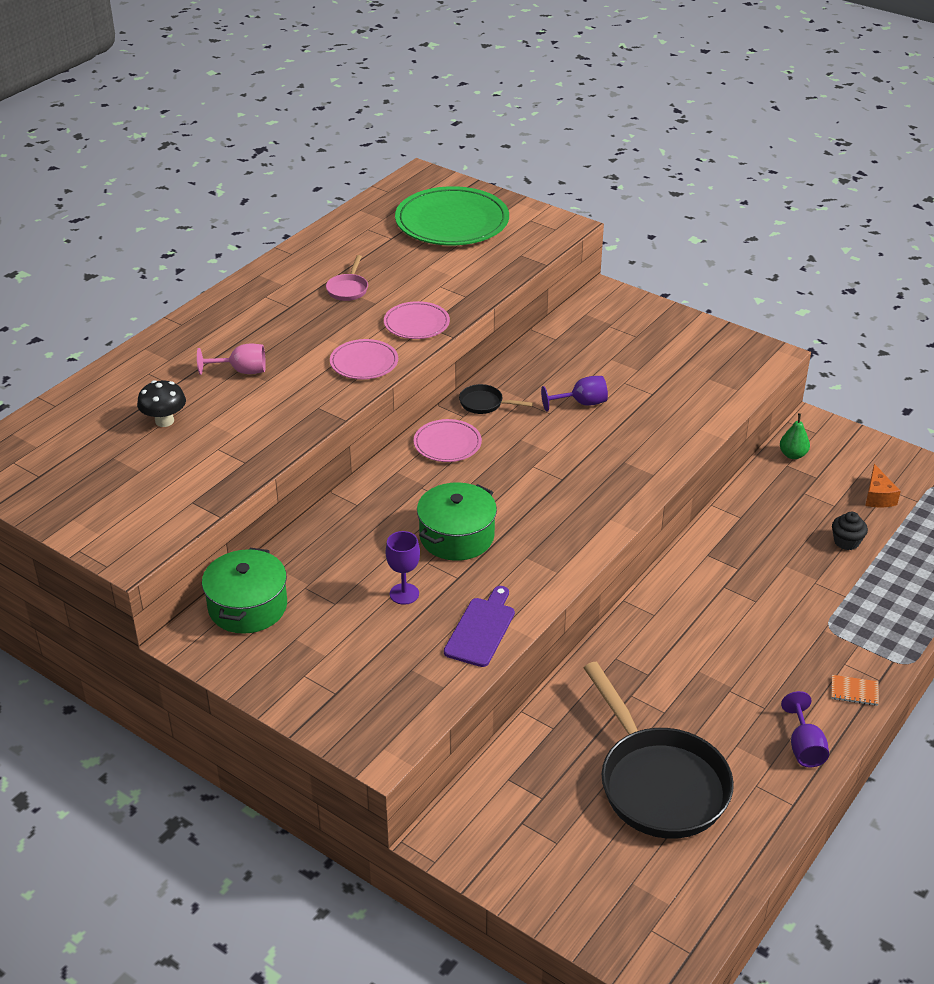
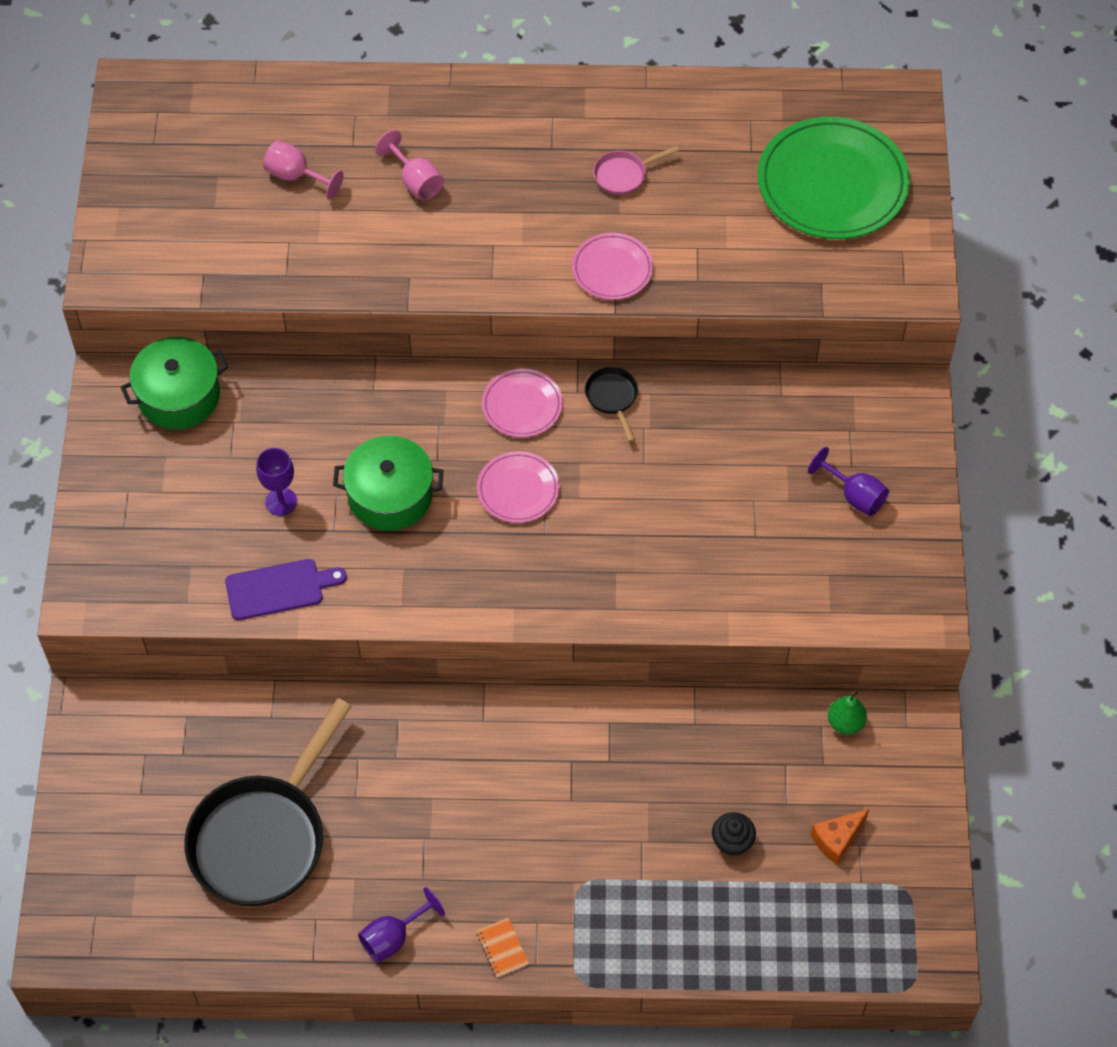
camera: 55 degrees right, 20 degrees up
(164, 421) = (296, 176): black mushroom -> pink goblet
(364, 362) = (509, 267): pink plate -> pink plate (518, 489)
(581, 403) = (684, 482): purple goblet -> purple goblet (854, 496)

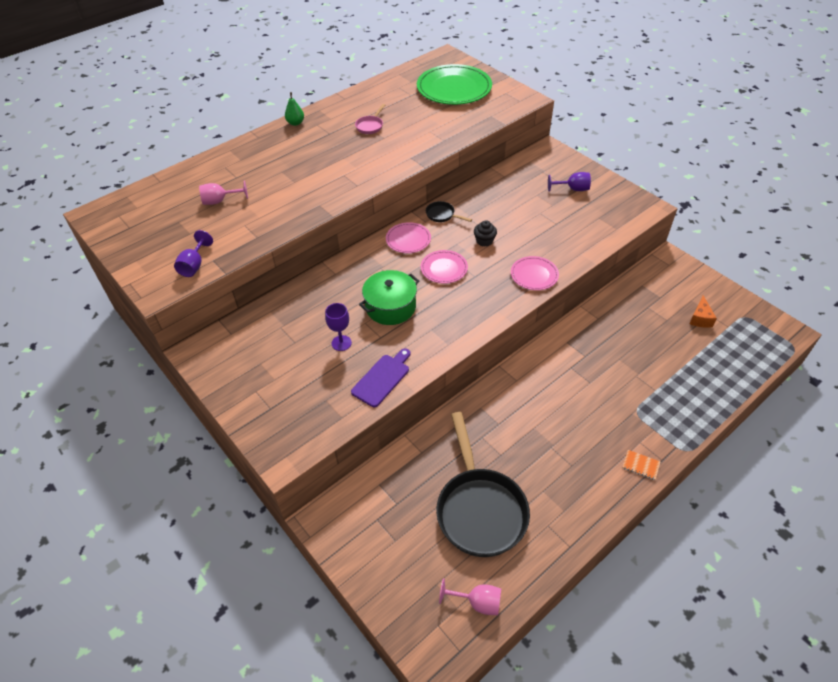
camera: 40 degrees left, 10 degrees down
(179, 396) = (240, 334): green pot -> none
(393, 937) = (591, 502): purple goblet -> purple goblet (194, 265)
(415, 181) = (281, 173): pink goblet -> pink goblet (477, 602)
(612, 269) = (405, 155): pink plate -> pink plate (534, 275)
(732, 842) = (668, 349): black cupcake -> black cupcake (484, 241)
(845, 723) = (648, 278): green pear -> green pear (295, 123)

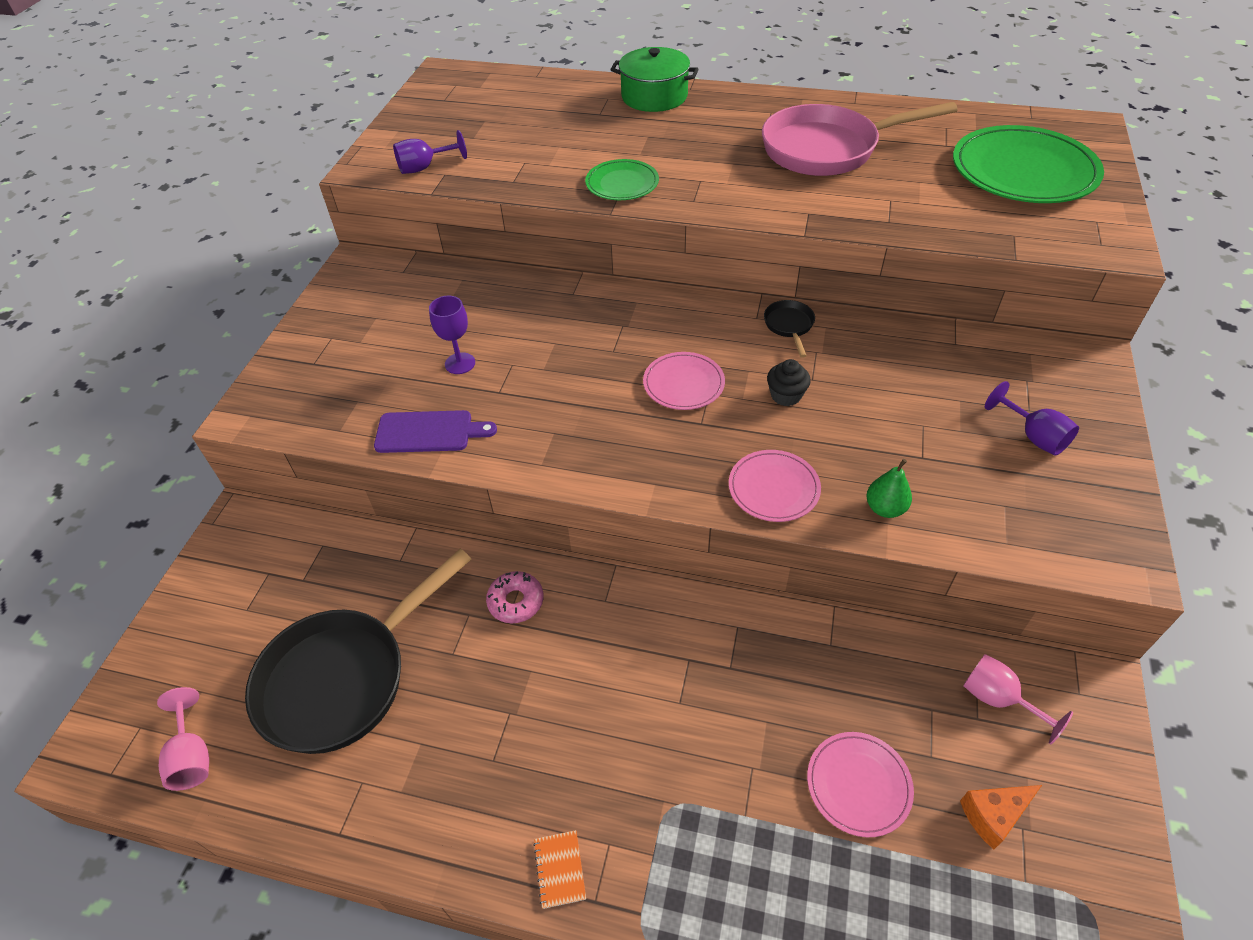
camera: 55 degrees right, 0 degrees up
(220, 201) = (547, 126): pink goblet -> pink goblet (998, 699)
(295, 123) = (752, 97): green pear -> green pear (885, 508)
(312, 200) = (622, 183): none -> green plate
(370, 126) = (827, 149): pink pan -> pink pan, size x2.42
(390, 307) = (561, 372): green pot -> green pot (654, 96)
(408, 239) = (703, 321): pink plate -> pink plate (858, 785)
(489, 414) = (516, 601): none -> pink donut

